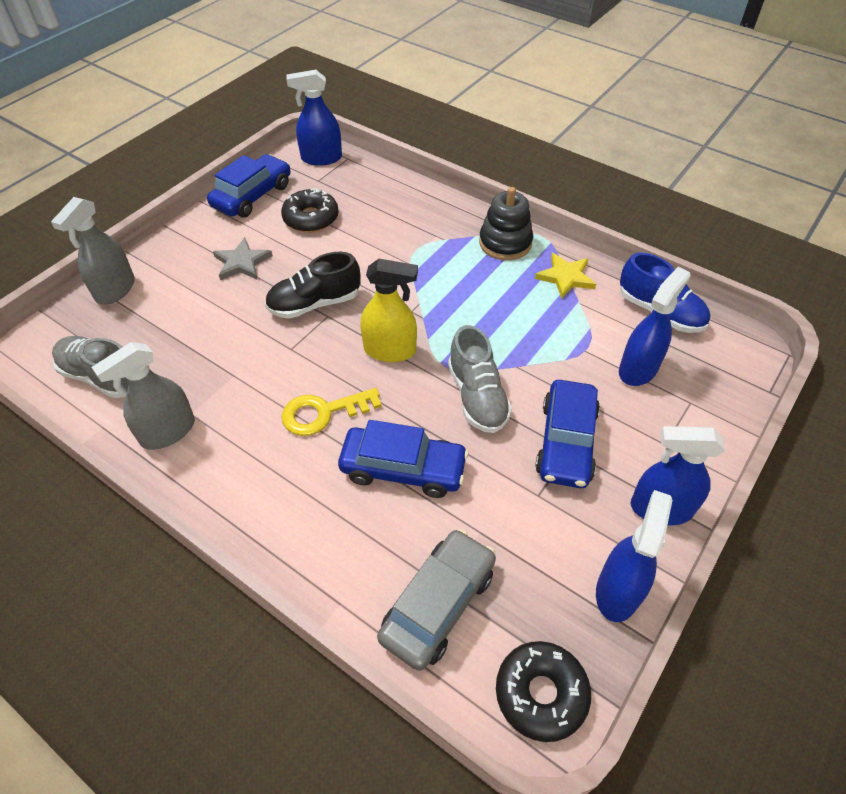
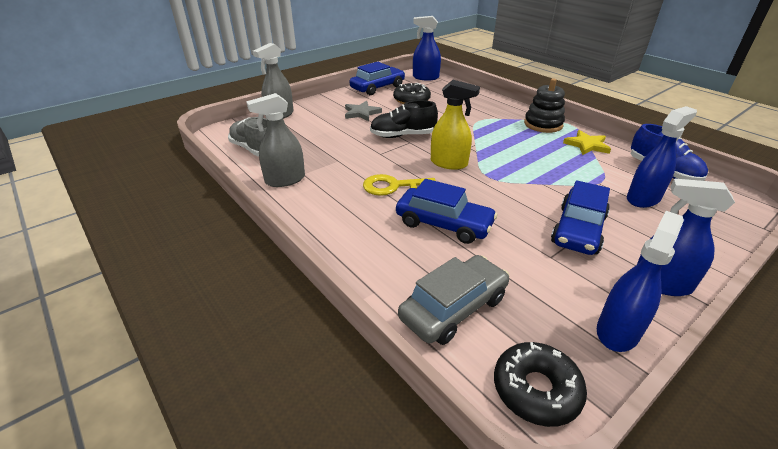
camera: 15 degrees right, 15 degrees down
(477, 396) = (509, 195): grey shoe -> none

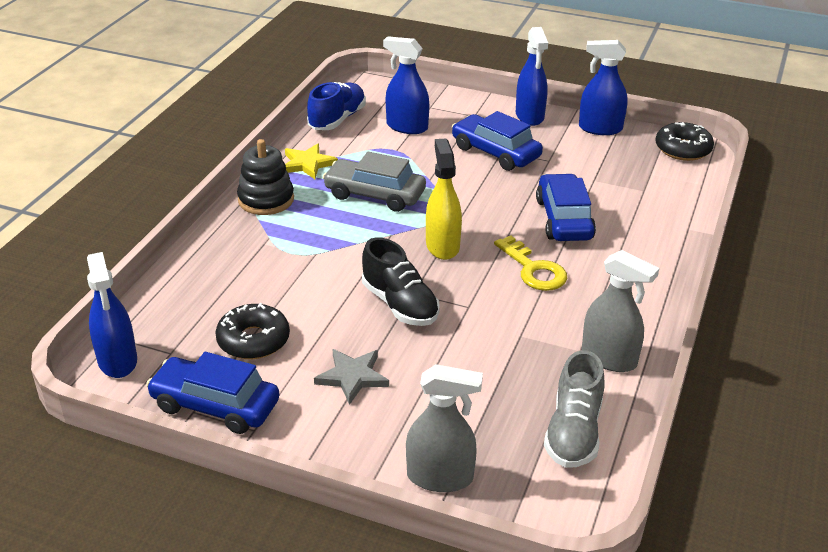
camera: 120 degrees left, 0 degrees up
(454, 308) = (658, 189): grey car -> grey car (375, 195)
(578, 230) = (495, 152): blue car -> blue car turned 135 degrees counterclockwise

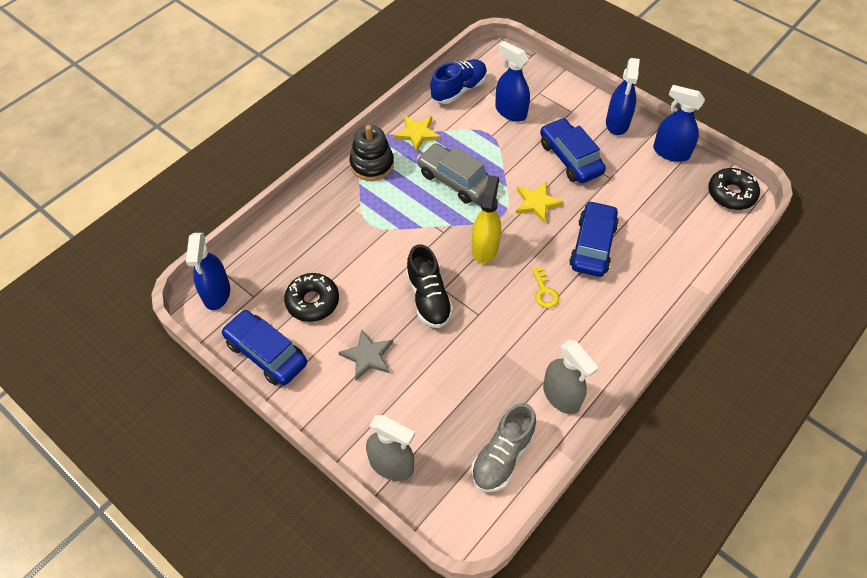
camera: 20 degrees right, 20 degrees up
(480, 196) = (537, 203): none -> yellow star
(534, 269) = (544, 292): yellow key -> yellow key, size x0.64

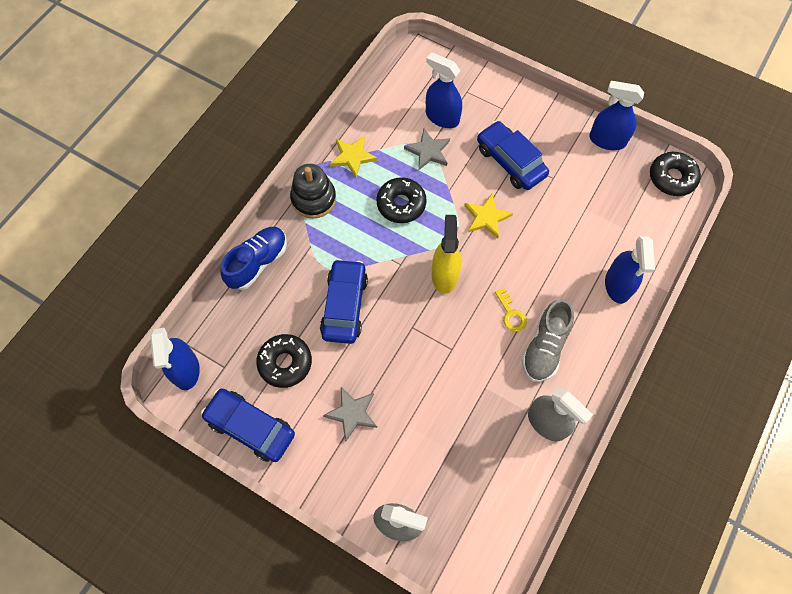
camera: 10 degrees left, 10 degrees up
(428, 298) = (399, 339): black shoe -> none
(455, 180) = (401, 204): grey car -> black donut
(459, 90) = (385, 100): blue shoe -> blue shoe (258, 262)
(491, 138) = (428, 151): none -> grey star
(502, 456) = (502, 496): grey shoe -> grey shoe (544, 347)
(592, 245) = (549, 256): blue car -> blue car (344, 306)
(617, 123) = (550, 115): blue spray bottle -> blue spray bottle (617, 285)

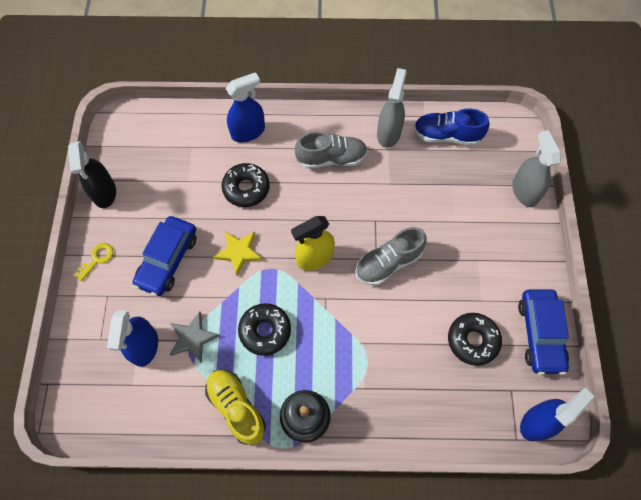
camera: 120 degrees left, 0 degrees up
(258, 262) = (402, 427): blue shoe -> blue shoe (447, 135)
(344, 306) = (392, 322): blue car -> none
(352, 157) = (236, 407): yellow star -> yellow shoe
(352, 413) = (474, 264): grey star -> none
(401, 335) = (388, 263): none -> grey shoe
(511, 314) = (318, 193): yellow key -> yellow key (97, 259)
(607, 140) = (104, 192): blue spray bottle -> black spray bottle
(672, 178) = (122, 131): black donut -> black donut (246, 188)

